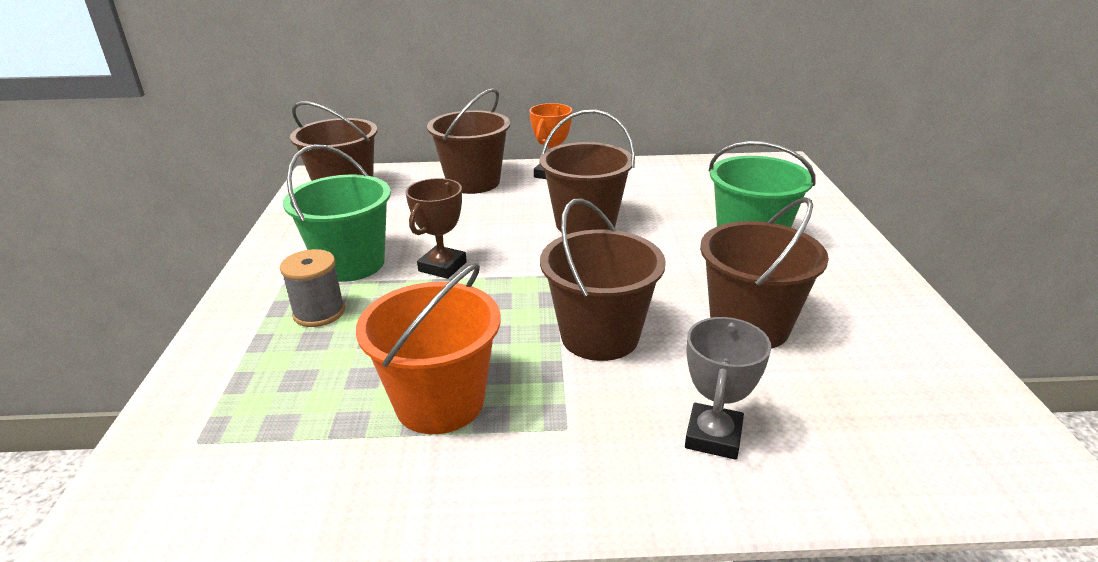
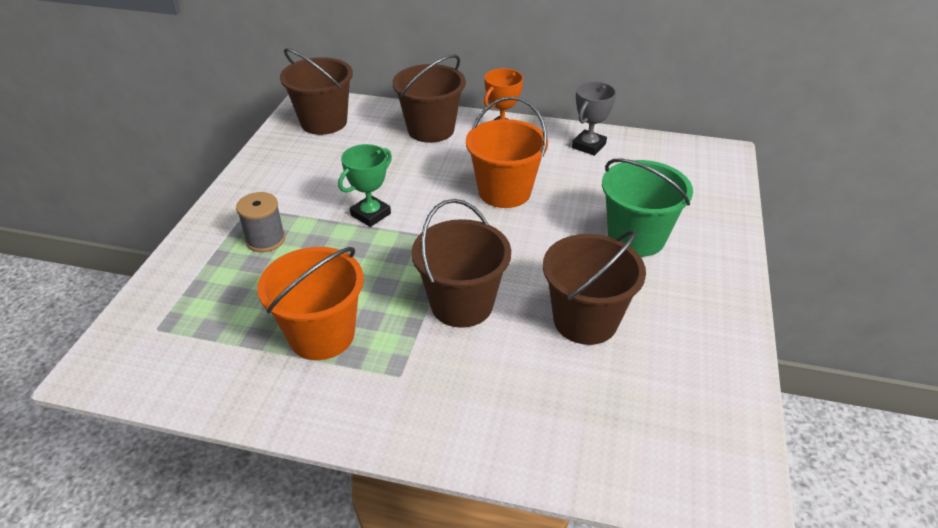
camera: 15 degrees right, 10 degrees up
(351, 264) = (303, 198): green bucket -> none
(442, 267) = (370, 214): brown trophy -> green trophy
(585, 223) = (504, 192): brown bucket -> orange bucket
(713, 436) = (501, 407): grey trophy -> grey trophy (588, 146)

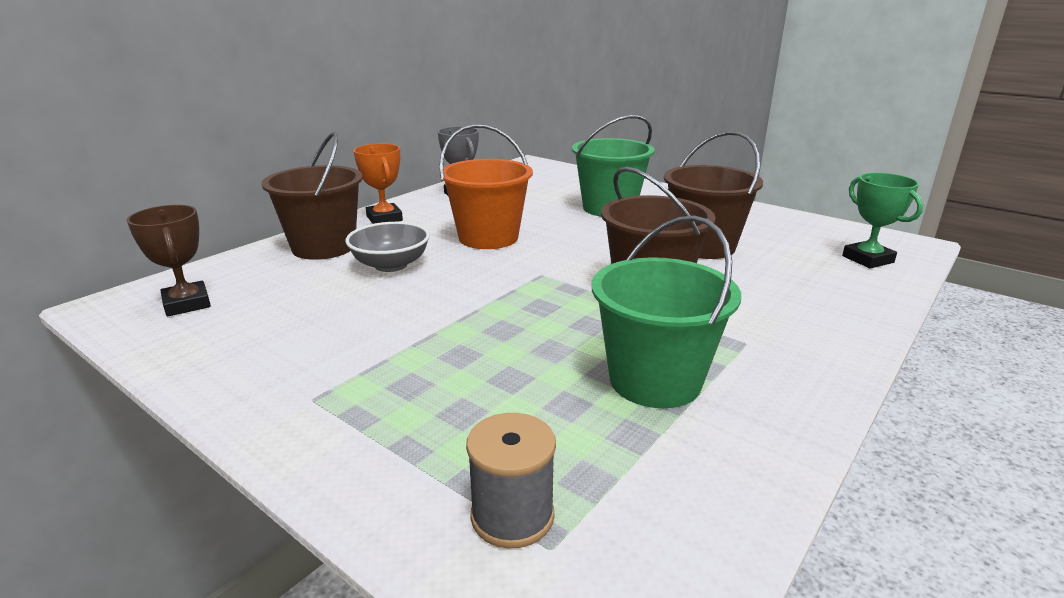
camera: 65 degrees left, 15 degrees down
(265, 240) = (413, 394): grey spool -> grey spool (512, 516)
(321, 335) = (655, 380): orange bucket -> green bucket
(324, 122) = (187, 304): brown bucket -> brown trophy
(370, 214) = (445, 309): green trophy -> green trophy (867, 259)
(422, 167) = (391, 265): none -> grey bowl

